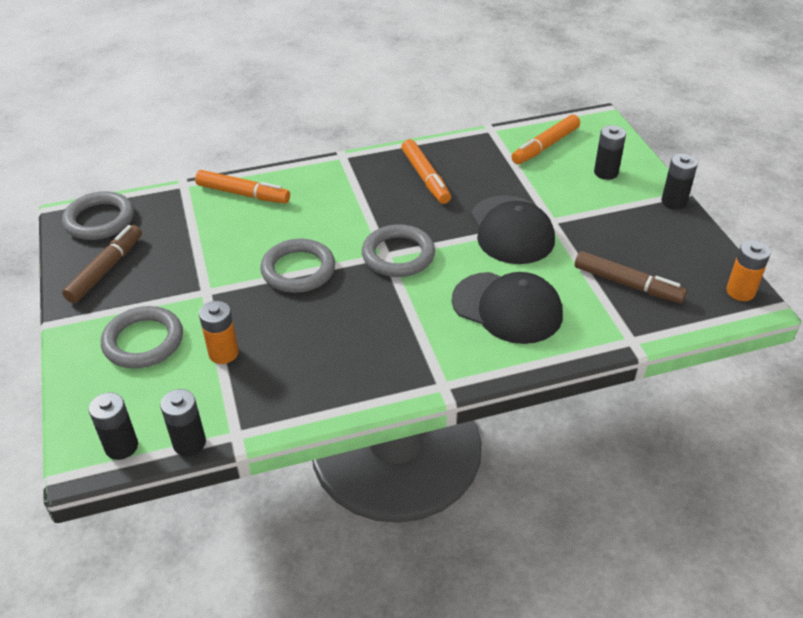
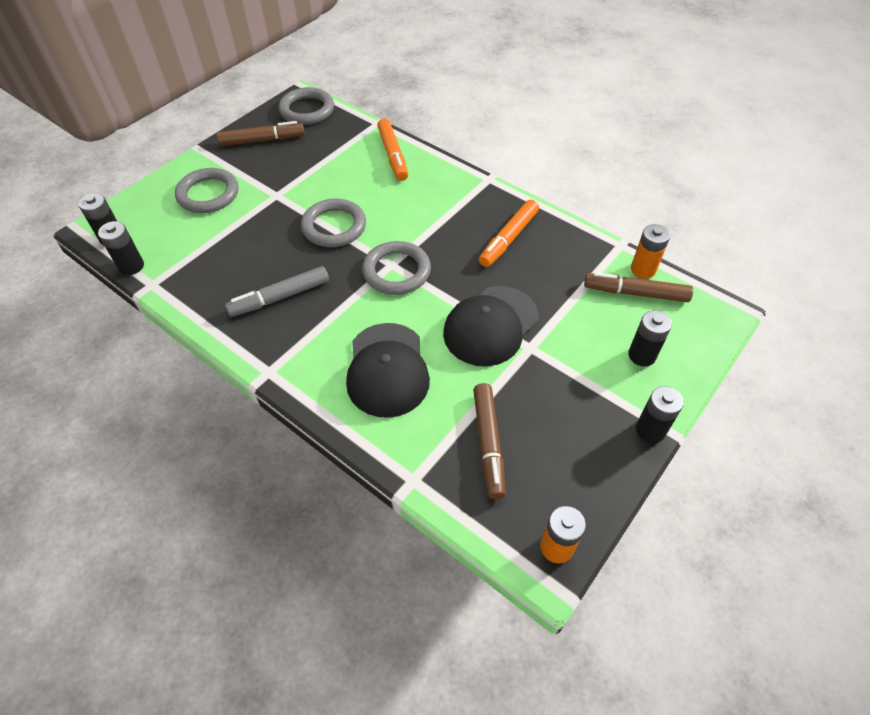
camera: 55 degrees right, 10 degrees up
(223, 353) = (222, 236): orange battery -> orange battery (643, 269)
(355, 342) = (280, 297): none -> grey marker
(545, 146) = (635, 293): orange marker -> brown marker

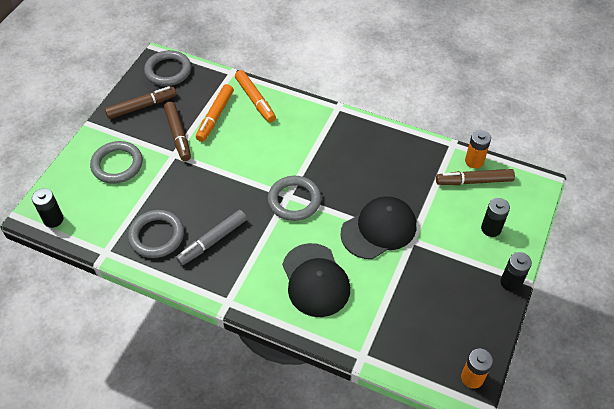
camera: 15 degrees left, 0 degrees up
(131, 266) = (81, 240): black battery -> none
(334, 226) = (232, 173): grey ring -> grey ring (156, 236)
(488, 443) = (405, 318): brown marker -> brown marker (178, 135)
(491, 326) = (379, 229): black cap -> black cap turned 150 degrees counterclockwise
(508, 238) = (369, 156): orange marker -> orange marker (215, 116)

